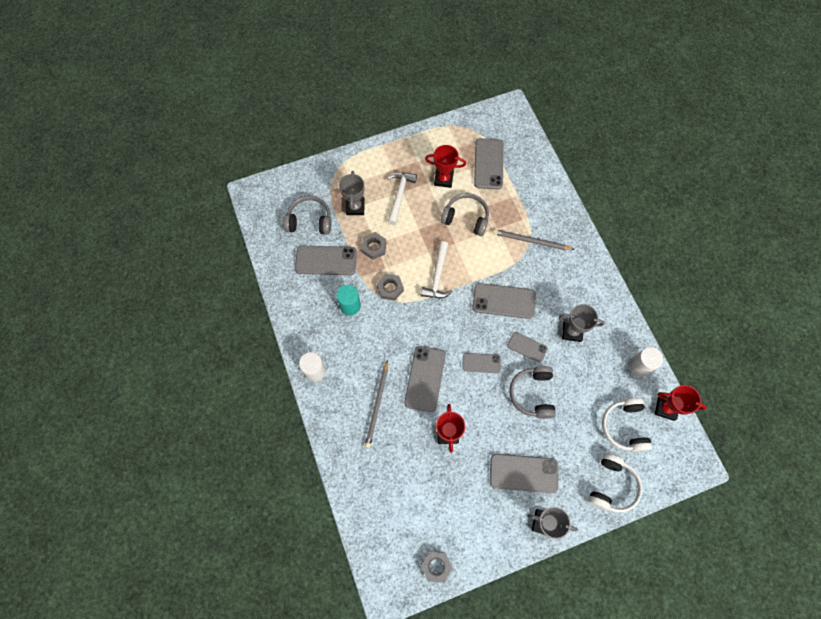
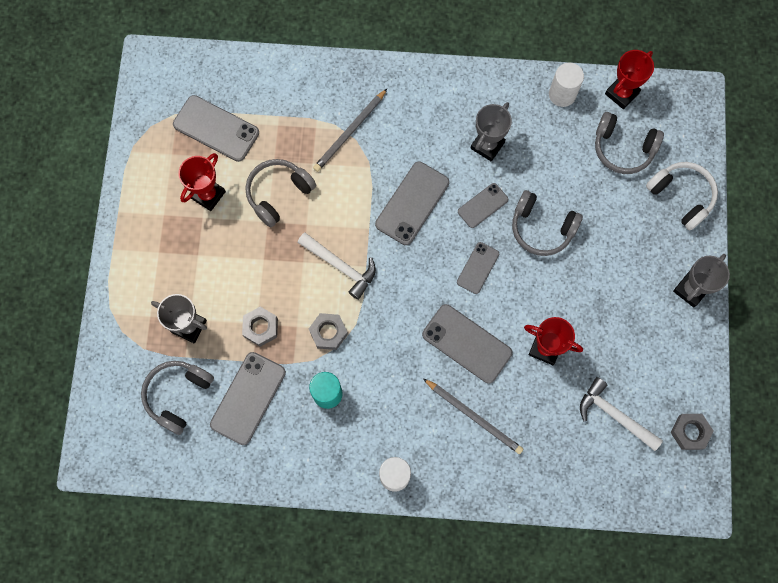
camera: 65 degrees left, 5 degrees up
(399, 195) = (202, 261): white hammer -> white hammer (614, 415)
(523, 473) = (627, 284): grey phone -> none
(624, 426) = (623, 148): white headphones -> grey headphones

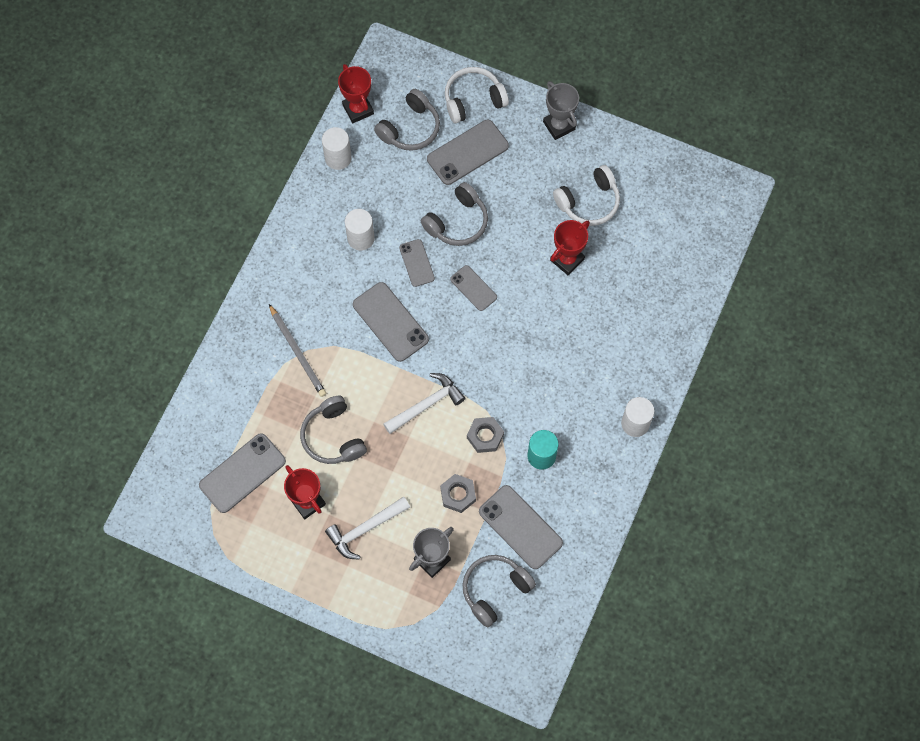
camera: 70 degrees left, 5 degrees down
(178, 395) = (495, 590): grey headphones -> grey headphones turned 90 degrees clockwise
(466, 343) = (539, 322): grey phone -> grey phone (467, 152)
(474, 417) = (606, 339): grey pencil -> none
(487, 145) = (361, 238): grey trophy -> white cylinder
(614, 415) = (645, 227): white hammer -> white hammer (365, 529)
(618, 349) = (589, 202): none -> white headphones
(690, 432) = (679, 174): grey nut -> none

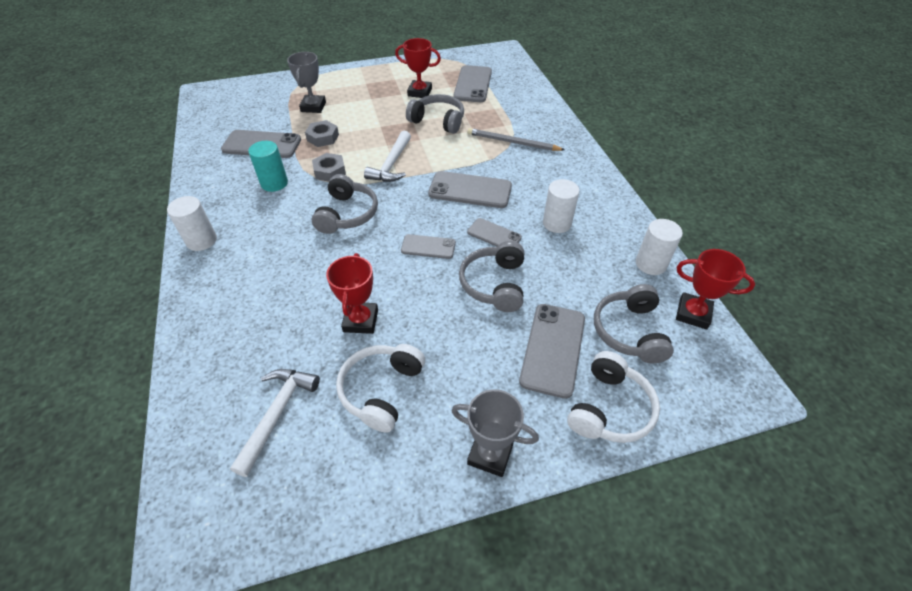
camera: 140 degrees right, 20 degrees down
(365, 529) = (371, 99): white hammer -> white hammer (277, 414)
(495, 590) = (257, 114): grey headphones -> grey headphones (347, 214)

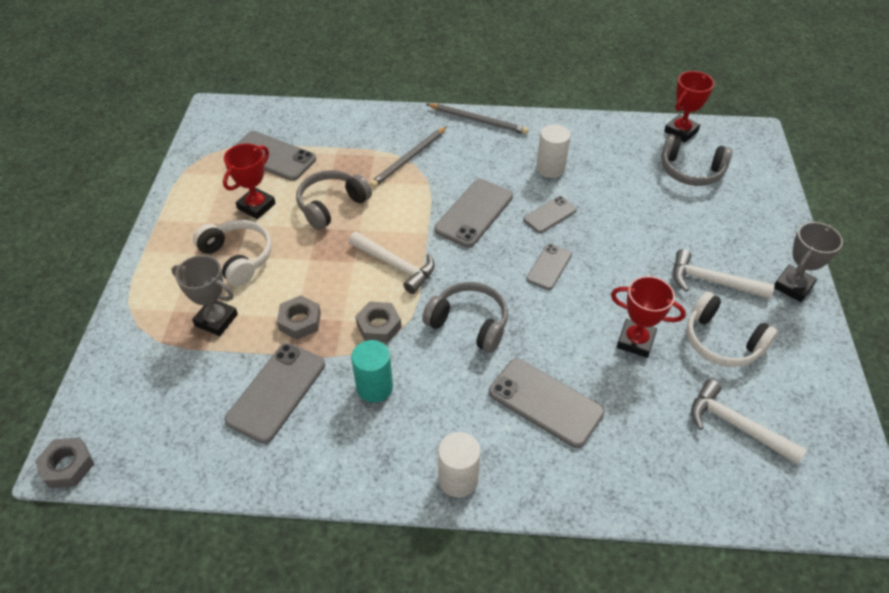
camera: 70 degrees left, 0 degrees up
(199, 93) = (68, 466): none -> grey nut
(463, 372) = (712, 281): none -> white hammer
(494, 284) = (615, 233): grey headphones -> none
(553, 349) = (699, 219): grey phone -> grey phone (545, 402)
(589, 167) = (478, 120): none -> grey pencil
(609, 408) = (761, 207): white headphones -> white headphones (238, 257)
(651, 264) = (621, 132): white cylinder -> none

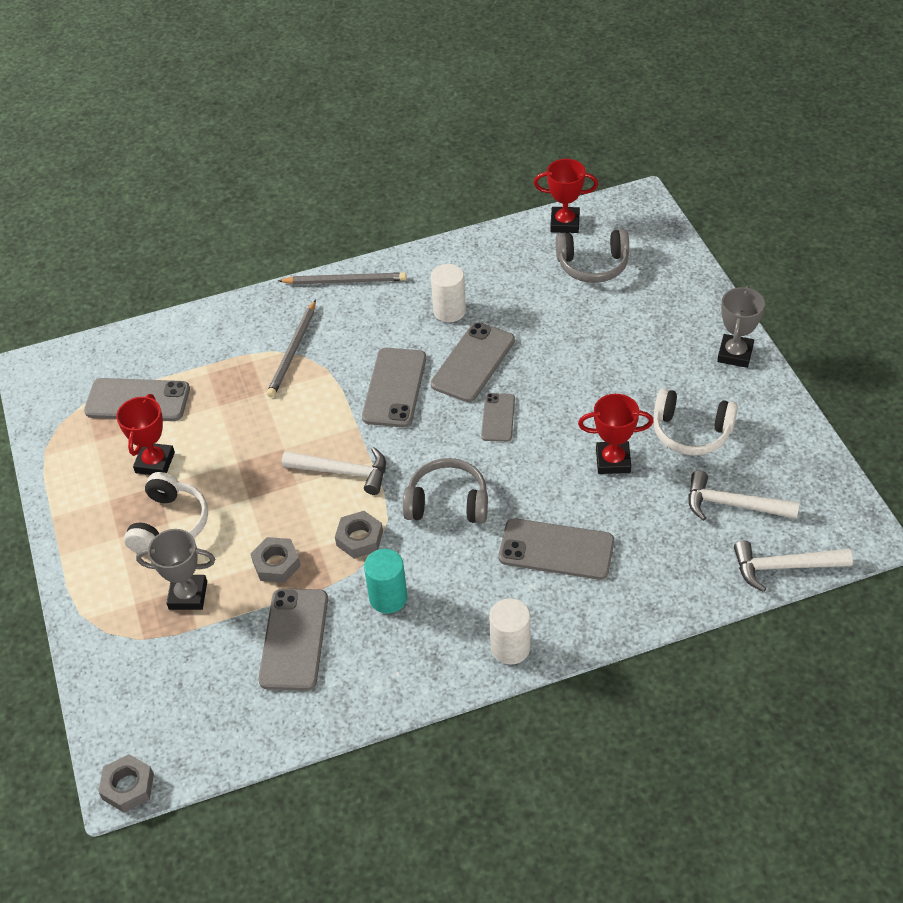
camera: 20 degrees left, 0 degrees up
(238, 257) = (170, 524): white headphones -> white headphones turned 75 degrees clockwise
(331, 205) = (238, 432): grey headphones -> none
(550, 215) = (473, 362): grey phone -> grey phone, size x1.68
(681, 131) = (565, 223): red trophy -> red trophy turned 75 degrees clockwise
(712, 281) = (659, 376): white hammer -> white hammer (784, 567)

